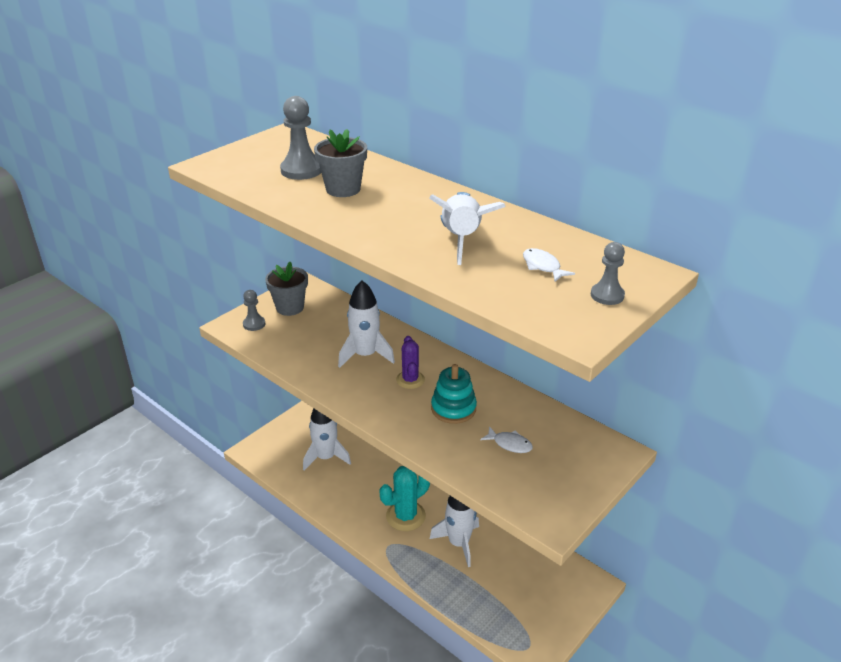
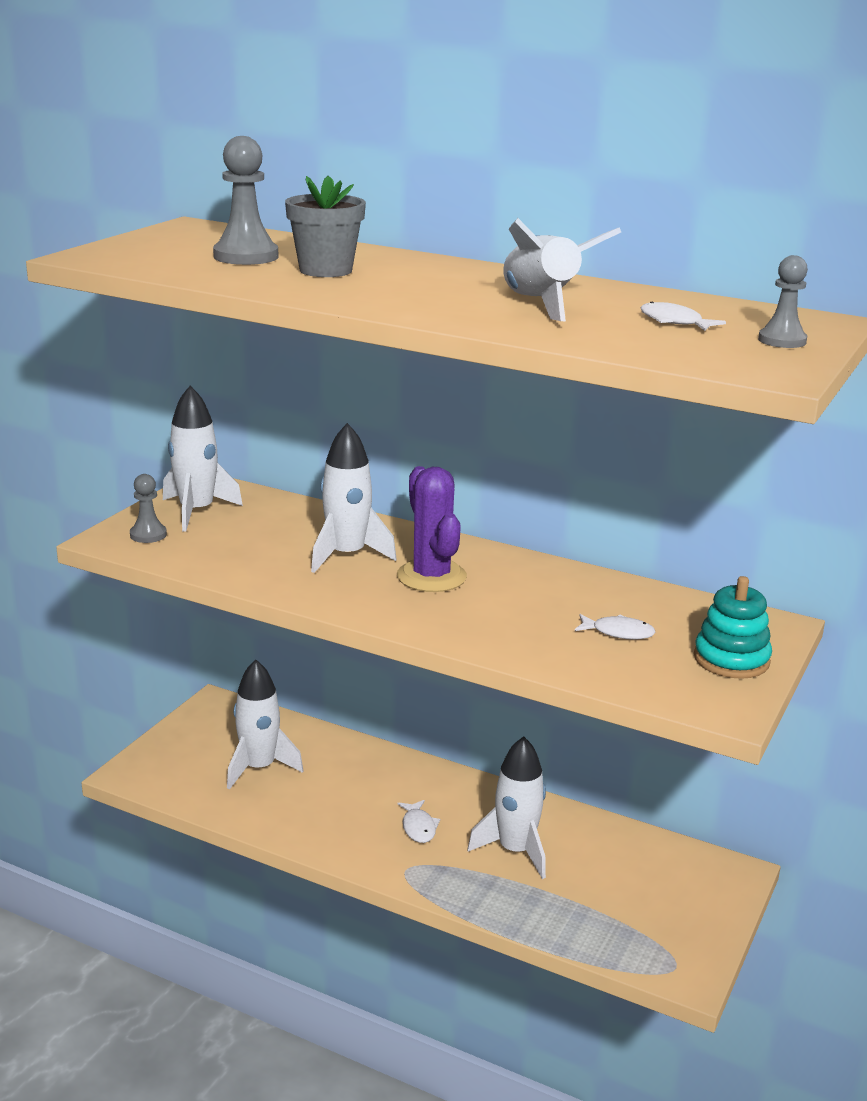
camera: 15 degrees left, 10 degrees down
(290, 307) = (196, 511): grey flower pot -> white rocket
(405, 516) = (418, 827): turquoise cactus -> white fish
(410, 380) = (431, 577): purple cactus -> purple cactus, size x1.56
(453, 408) = (514, 602): turquoise stacking toy -> turquoise stacking toy (731, 659)

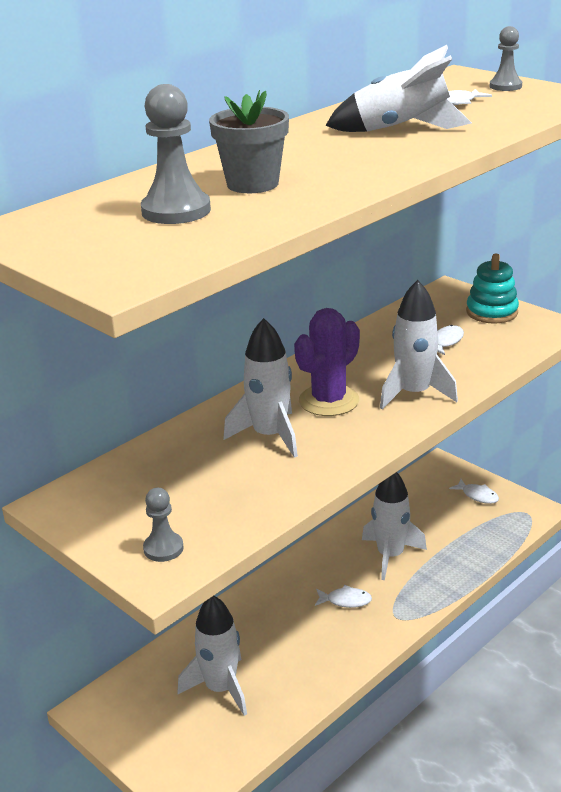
camera: 70 degrees left, 5 degrees up
(196, 511) = (122, 513): white rocket -> white rocket (414, 393)
(431, 577) = (329, 401): purple cactus -> purple cactus turned 45 degrees counterclockwise
(686, 914) = (477, 495): none -> white fish

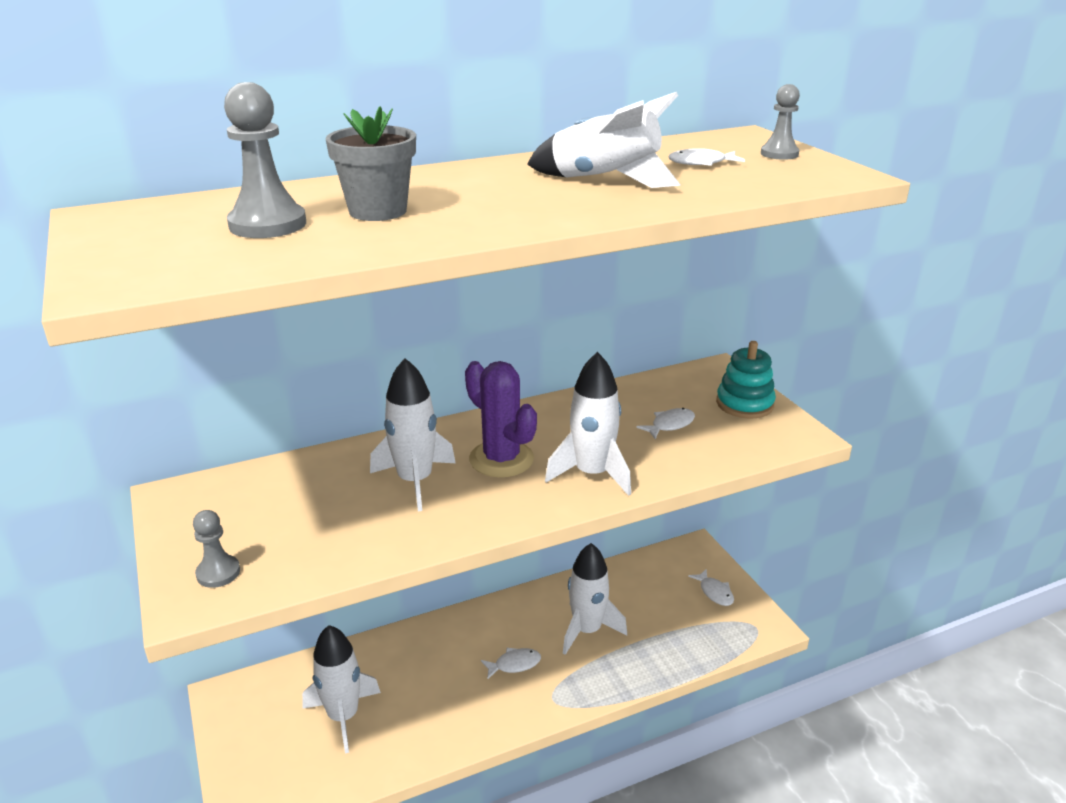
camera: 20 degrees right, 0 degrees up
(329, 401) = (501, 459): purple cactus -> purple cactus turned 75 degrees clockwise
(345, 600) = (514, 664): white fish -> white fish turned 45 degrees counterclockwise

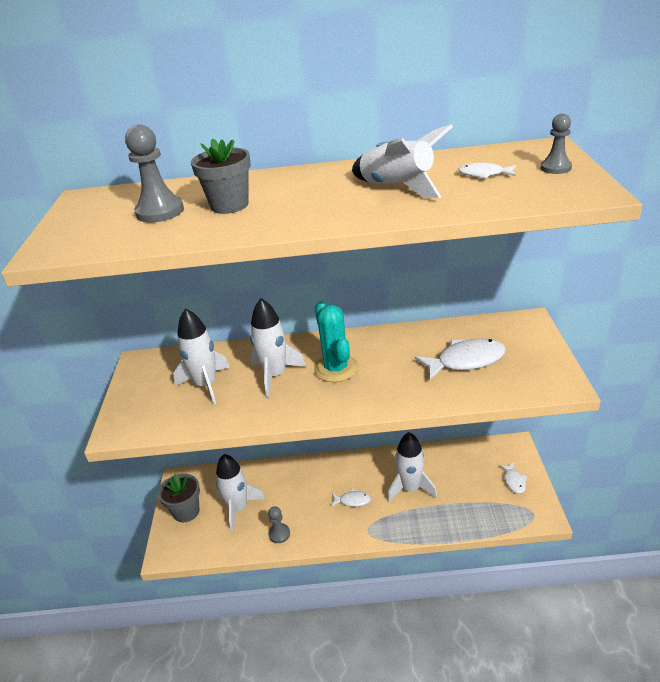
camera: 25 degrees right, 5 degrees up
(218, 573) = (139, 415): grey pawn -> grey pawn (279, 534)
(256, 741) = (186, 511): none -> grey flower pot
(501, 459) = (336, 368): purple cactus -> turquoise cactus
(592, 474) = (389, 390): white rocket -> white rocket (206, 385)
(670, 425) = (466, 361): white fish -> white fish, size x1.89
(744, 404) = (533, 352): turquoise stacking toy -> none

